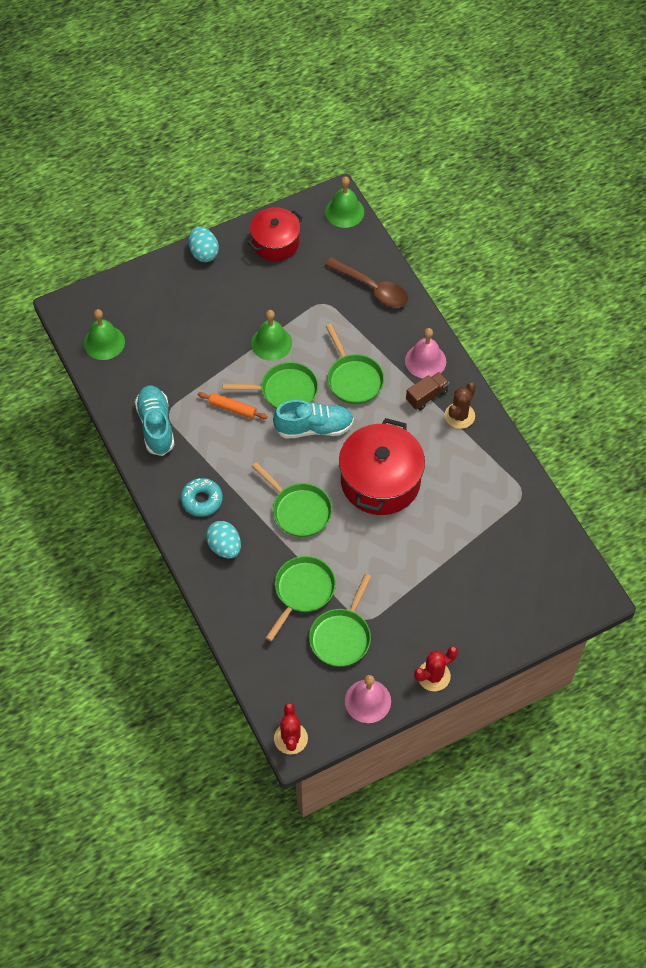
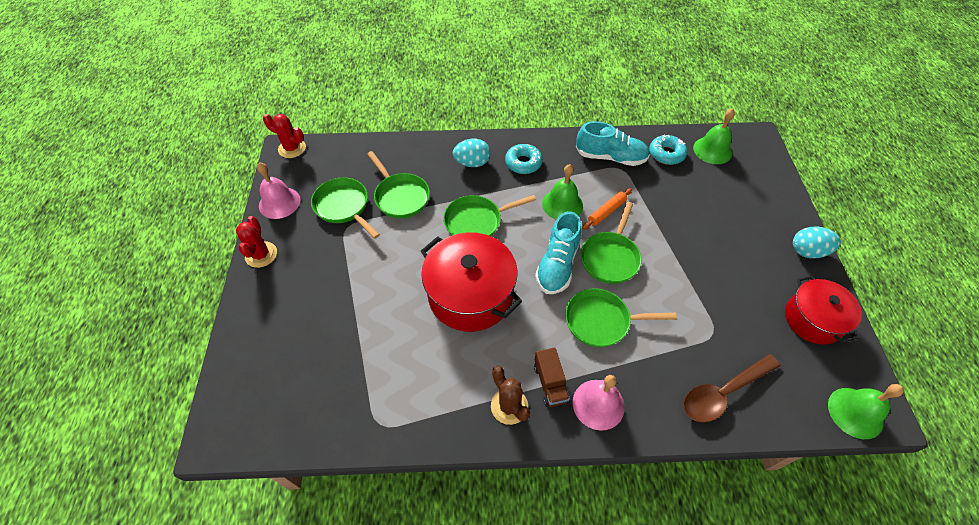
camera: 115 degrees right, 5 degrees down
(128, 379) = (666, 154): none -> turquoise donut
(271, 343) = (673, 267): green bell -> green bell (562, 204)

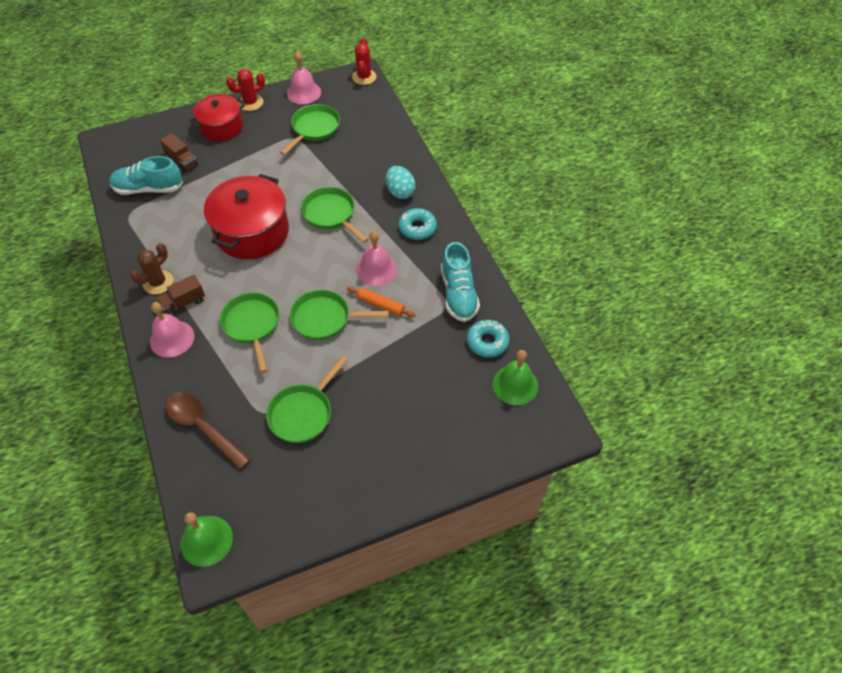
camera: 70 degrees right, 0 degrees up
(317, 346) = (181, 161): none -> brown truck
(400, 196) = (339, 158): green pan -> green pan (303, 413)
(557, 264) = (303, 281): turquoise shoe -> turquoise shoe (148, 189)
(562, 204) = (376, 269): green bell -> pink bell
(807, 251) = (396, 492): turquoise egg -> none
(812, 319) = (305, 500): red pot -> red pot (221, 127)

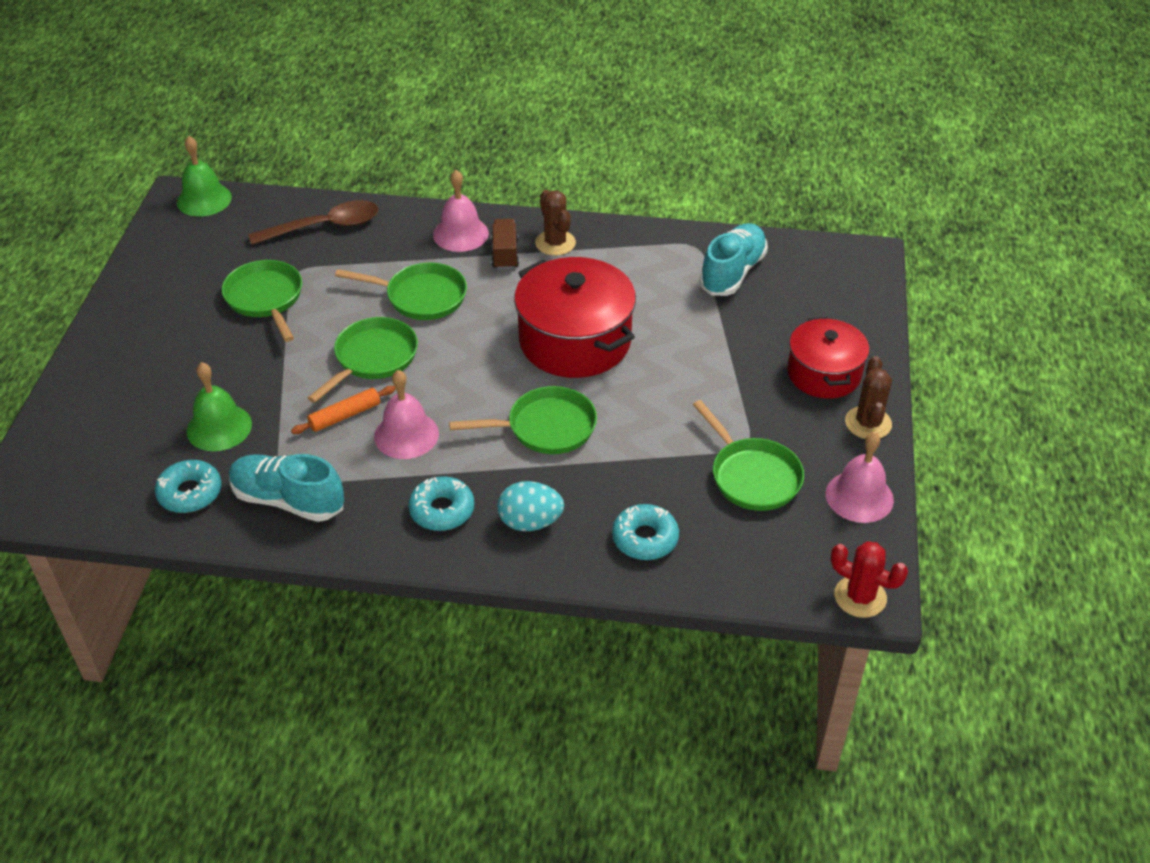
camera: 120 degrees right, 10 degrees down
(181, 161) = (771, 315): brown truck -> none
(250, 103) = (868, 423): red cactus -> brown cactus
(380, 149) = (645, 538): none -> turquoise donut
(515, 385) = (107, 489): green bell -> green bell (219, 427)

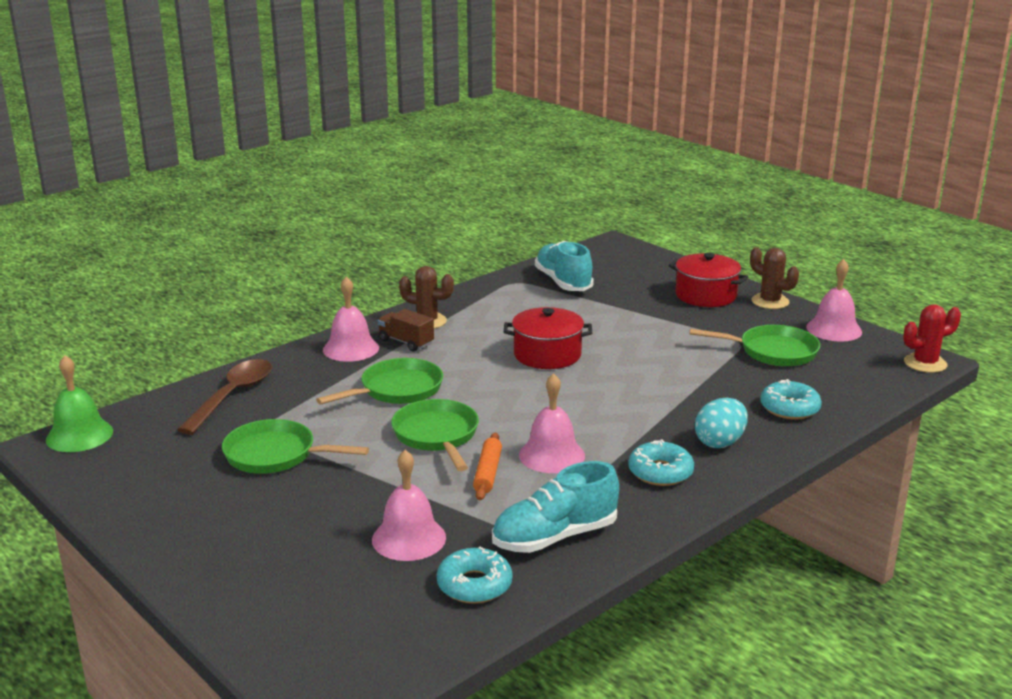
camera: 50 degrees left, 20 degrees down
(219, 427) = (409, 538): green bell -> pink bell
(546, 427) = (625, 399): green pan -> none
(575, 341) = (547, 355): red pot -> red pot, size x0.64

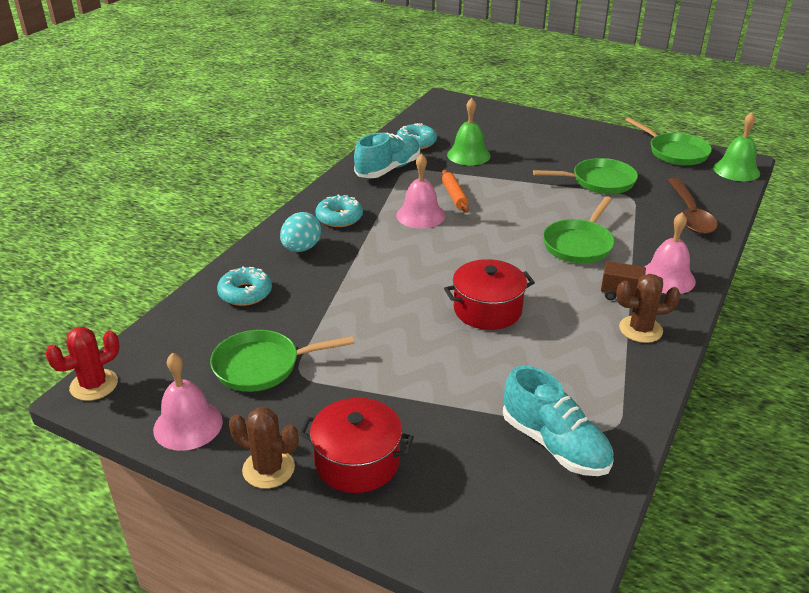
camera: 160 degrees right, 10 degrees up
(409, 538) = (468, 155): pink bell -> green bell
(437, 436) = (510, 214): green pan -> green pan (675, 152)

